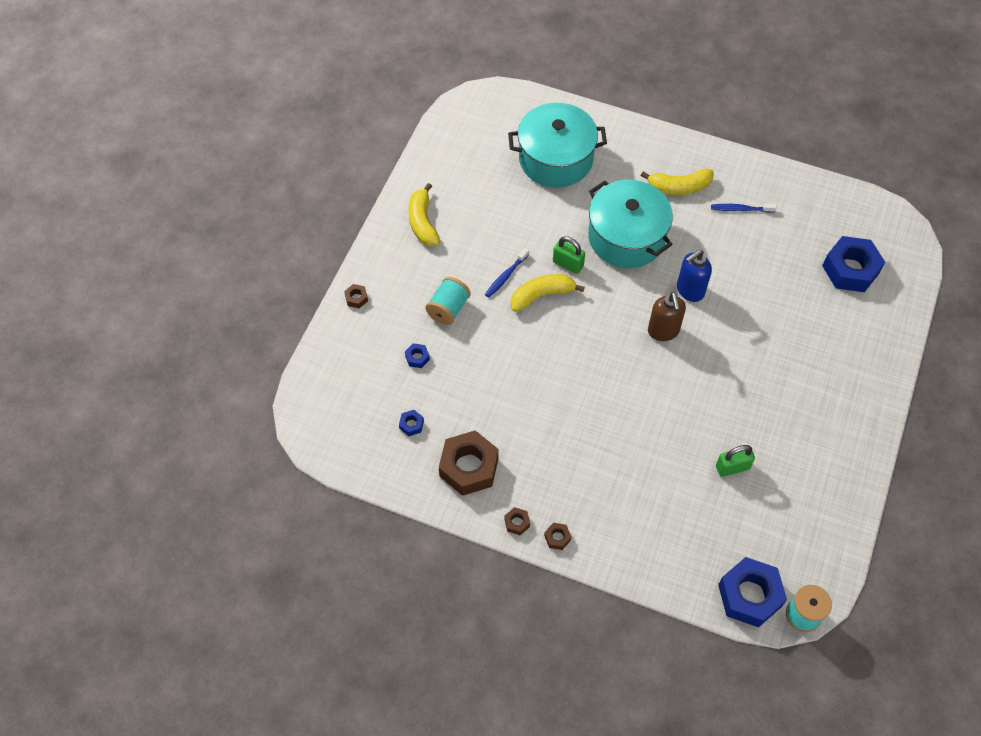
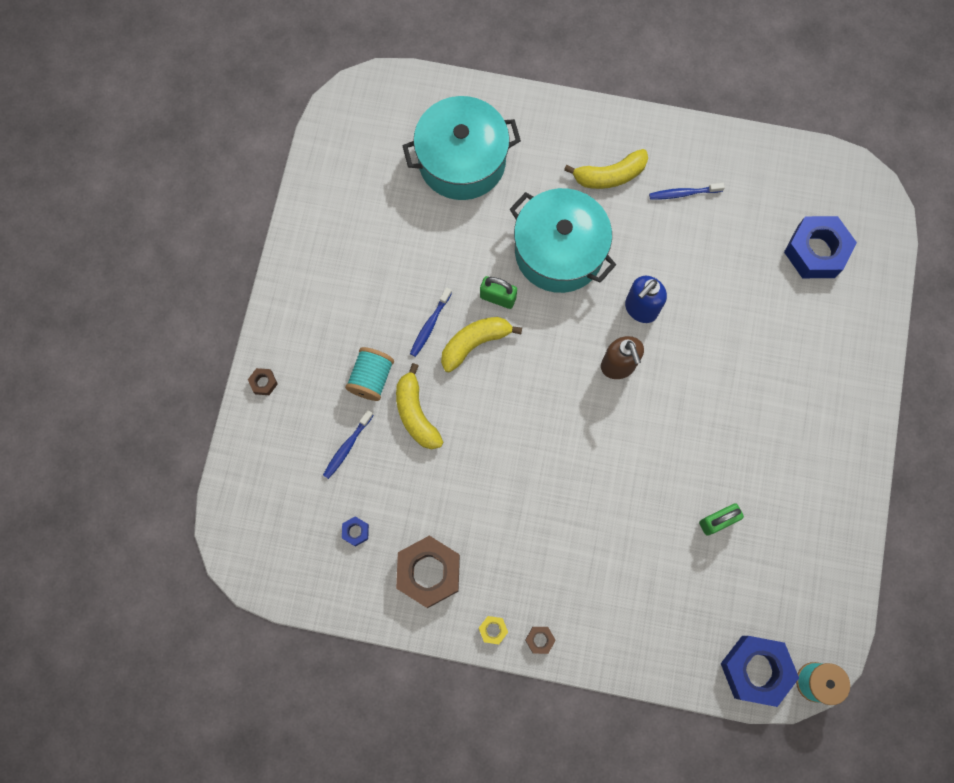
camera: 10 degrees left, 15 degrees up
(417, 358) = (347, 447): blue nut -> blue toothbrush
(423, 222) = (322, 270): yellow banana -> yellow banana (416, 413)
(517, 523) = (493, 630): brown nut -> yellow nut

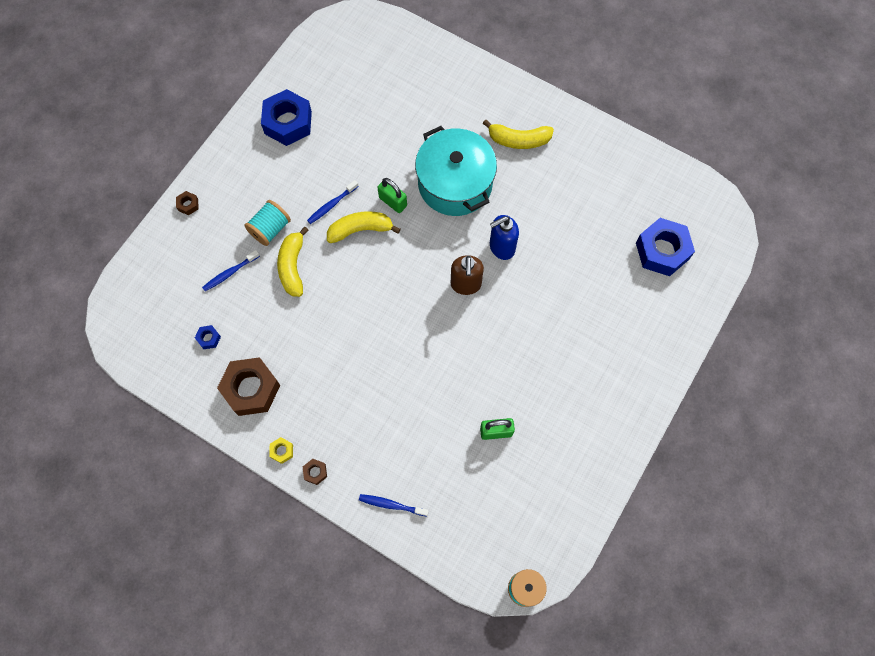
camera: 20 degrees right, 5 degrees down
(462, 161) = (408, 93): turquoise pot -> none
(683, 193) = (572, 172): blue toothbrush -> blue toothbrush (391, 505)
(755, 670) = (479, 560): blue nut -> blue nut (288, 122)

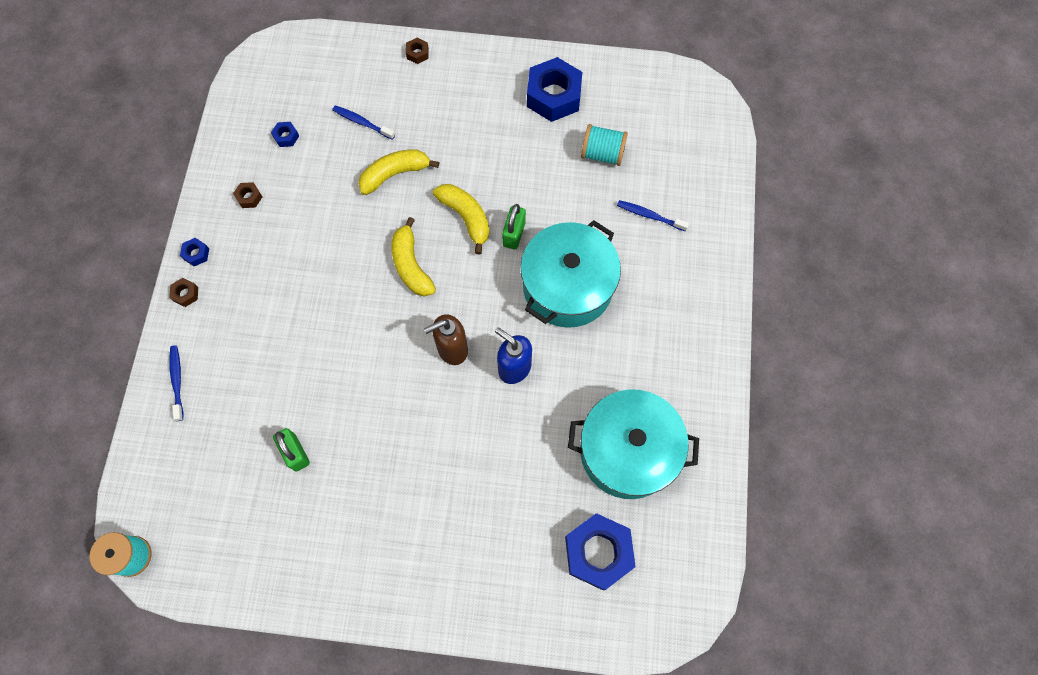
camera: 65 degrees right, 0 degrees up
(251, 389) = (249, 197): brown nut -> brown nut, size x0.42
(270, 229) = (426, 135): turquoise spool -> turquoise spool (602, 154)
(282, 451) = (196, 254): yellow nut -> blue nut
(331, 205) = (481, 178): blue toothbrush -> blue toothbrush (649, 216)
(518, 140) = (657, 329): yellow banana -> yellow banana (411, 265)
(599, 200) = (627, 451): none -> turquoise pot

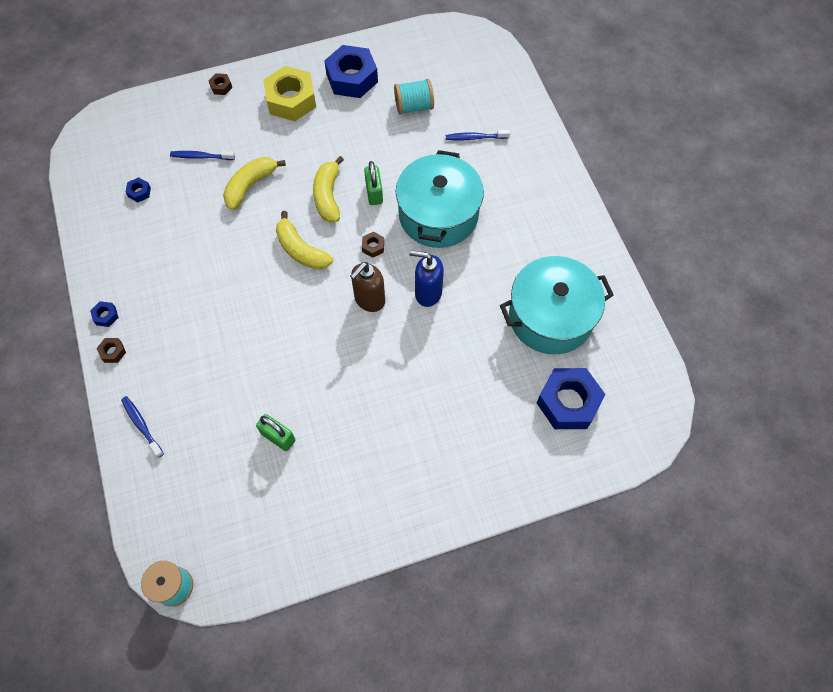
camera: 25 degrees left, 5 degrees down
(249, 197) = (131, 252): brown nut -> brown nut (373, 247)
(466, 218) = (328, 196): yellow banana -> yellow banana turned 120 degrees counterclockwise
(480, 96) = (291, 100): none -> yellow nut

